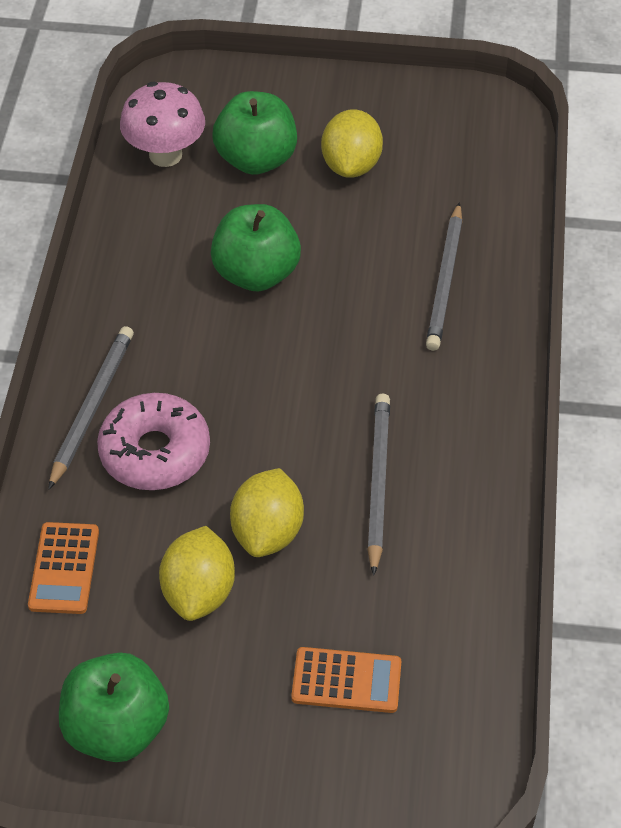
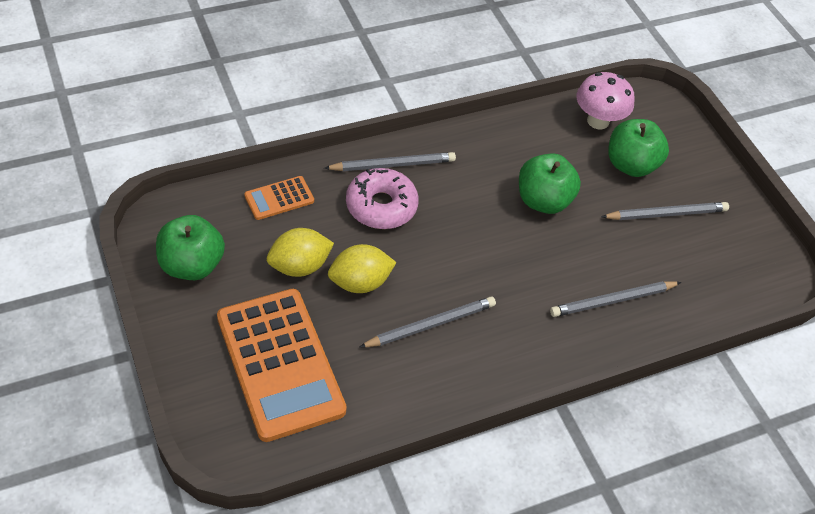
camera: 55 degrees right, 0 degrees up
(346, 680) = (280, 364): orange calculator -> orange calculator, size x2.20
(351, 165) = (666, 214): yellow lemon -> grey pencil

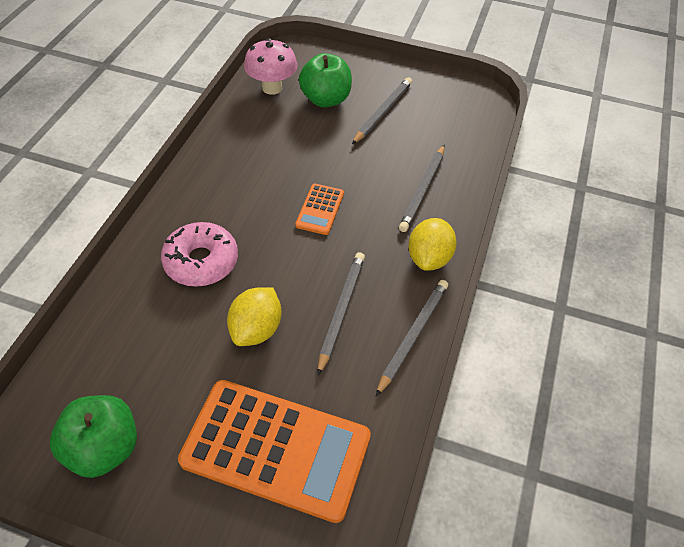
camera: 45 degrees left, 0 degrees up
(279, 198) = (113, 326): orange calculator -> orange calculator (320, 209)
(299, 266) = (196, 361): yellow lemon -> yellow lemon (429, 258)
(392, 165) = (172, 226): grey pencil -> grey pencil (413, 336)
(543, 200) = (304, 164): green apple -> none

